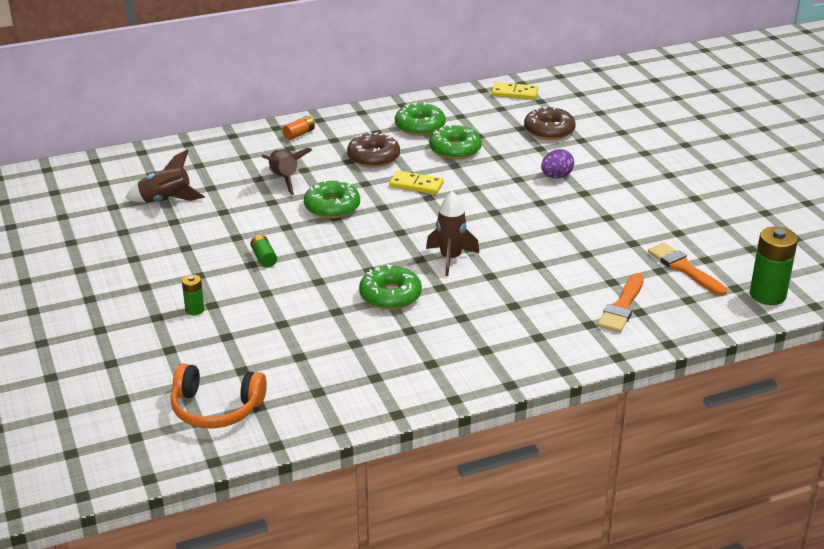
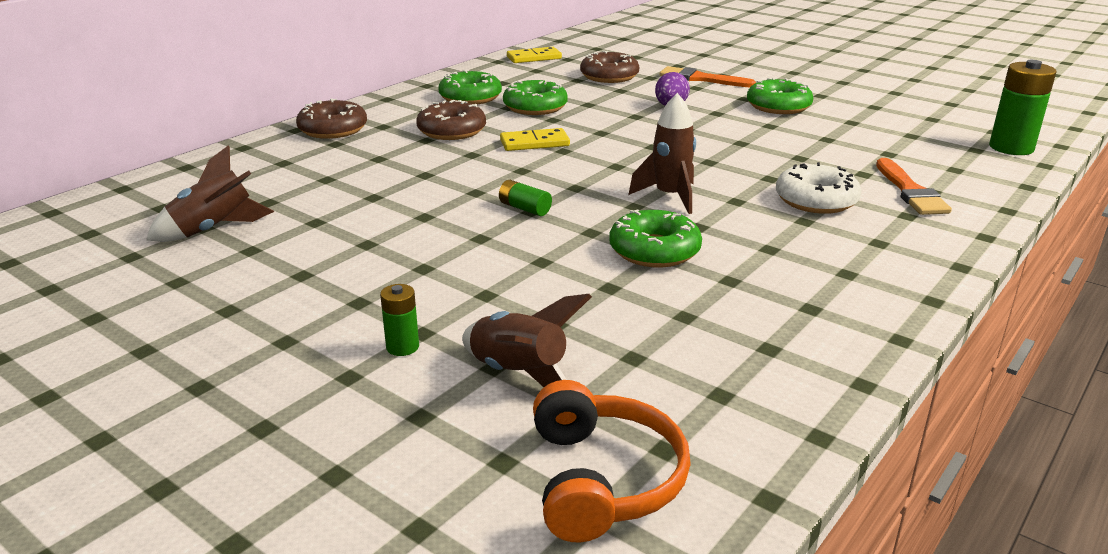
camera: 30 degrees left, 5 degrees down
(216, 408) = (603, 479): orange headphones -> orange headphones turned 75 degrees counterclockwise
(264, 258) = (434, 256): green battery -> green battery (524, 208)
(284, 179) = (364, 172): brown rocket -> brown rocket (519, 374)
(299, 134) = (333, 129): orange battery -> brown donut
(332, 207) = (460, 184): green donut -> green donut (778, 106)
(544, 292) = (816, 200): none -> white donut
(684, 268) = (906, 146): orange brush -> orange brush (701, 79)

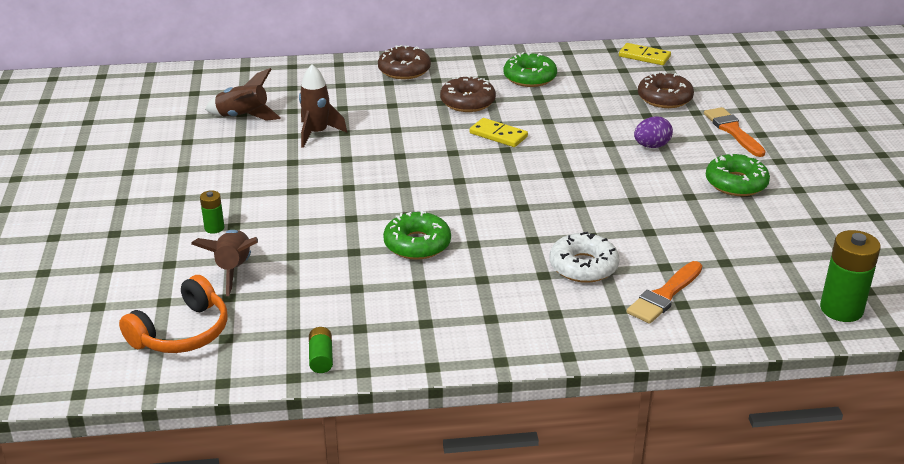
camera: 45 degrees right, 5 degrees up
(524, 208) = (403, 180): green battery -> green battery (321, 358)
(535, 107) = (555, 105): green donut -> none
(670, 196) = (499, 215): brown rocket -> brown rocket (317, 133)

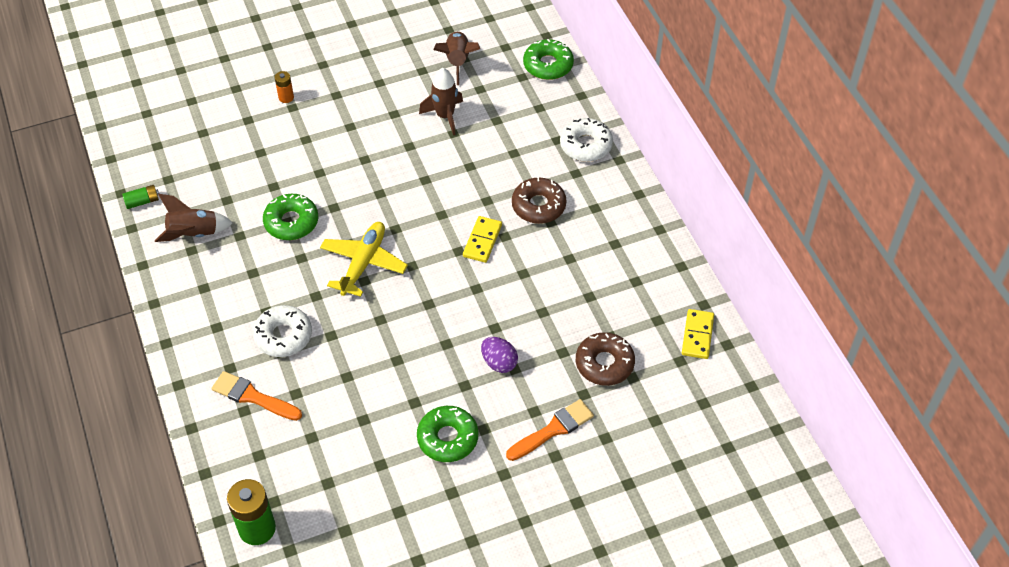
camera: 75 degrees right, 20 degrees up
(182, 332) = (158, 121): orange headphones -> none
(214, 228) = (286, 97): green battery -> orange battery
(234, 270) = (235, 125): brown rocket -> brown rocket (194, 234)
(404, 70) = (586, 145): brown donut -> white donut
(498, 204) = (363, 263): none -> yellow plane
(529, 77) = (608, 244): green donut -> green donut (548, 65)

